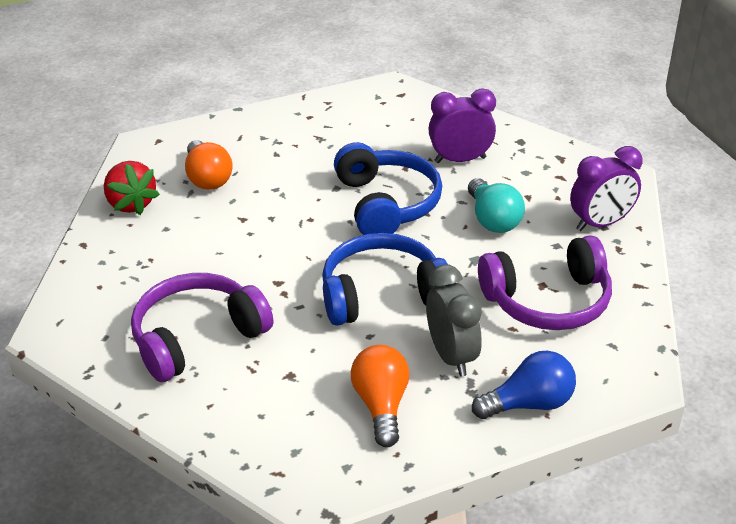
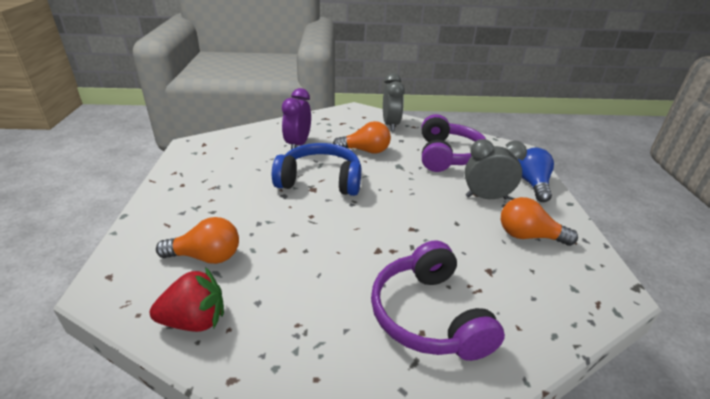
camera: 70 degrees left, 5 degrees down
(382, 294) = (416, 207): blue headphones -> none
(492, 219) = (365, 151): turquoise light bulb -> orange light bulb
(600, 223) = (390, 125): purple clock -> grey clock

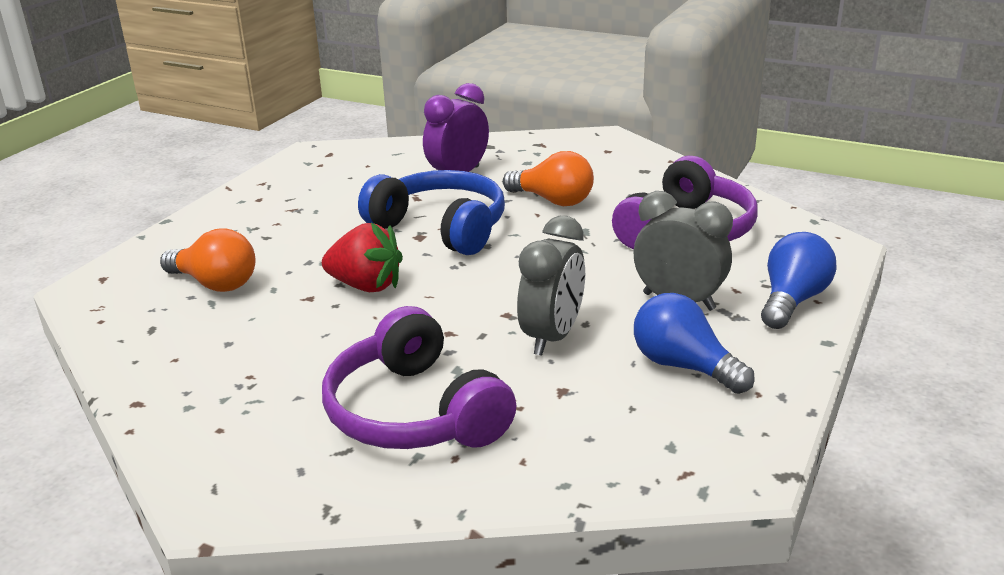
camera: 30 degrees right, 5 degrees down
(195, 320) = (149, 341): red strawberry -> red strawberry (366, 286)
(390, 125) = (640, 169): grey clock -> grey clock (552, 337)
(428, 315) = (414, 412): purple headphones -> purple headphones turned 45 degrees counterclockwise
(528, 236) = (684, 366): orange light bulb -> blue light bulb

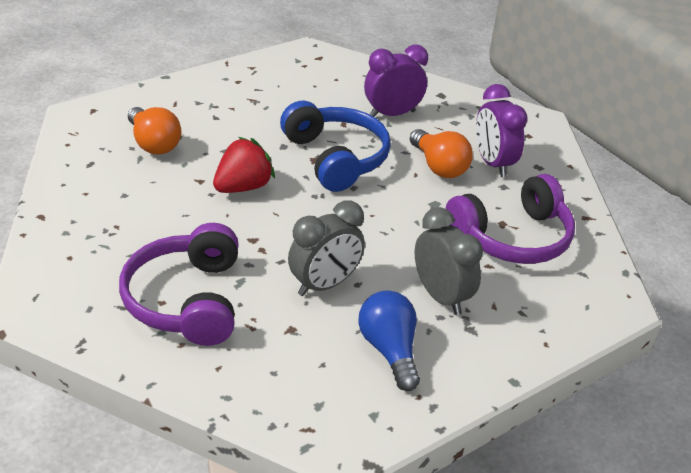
camera: 25 degrees right, 10 degrees up
(366, 286) = (243, 187): red strawberry -> red strawberry turned 90 degrees counterclockwise
(600, 181) = (493, 163): none -> purple clock
(792, 301) = (526, 335): blue light bulb -> none

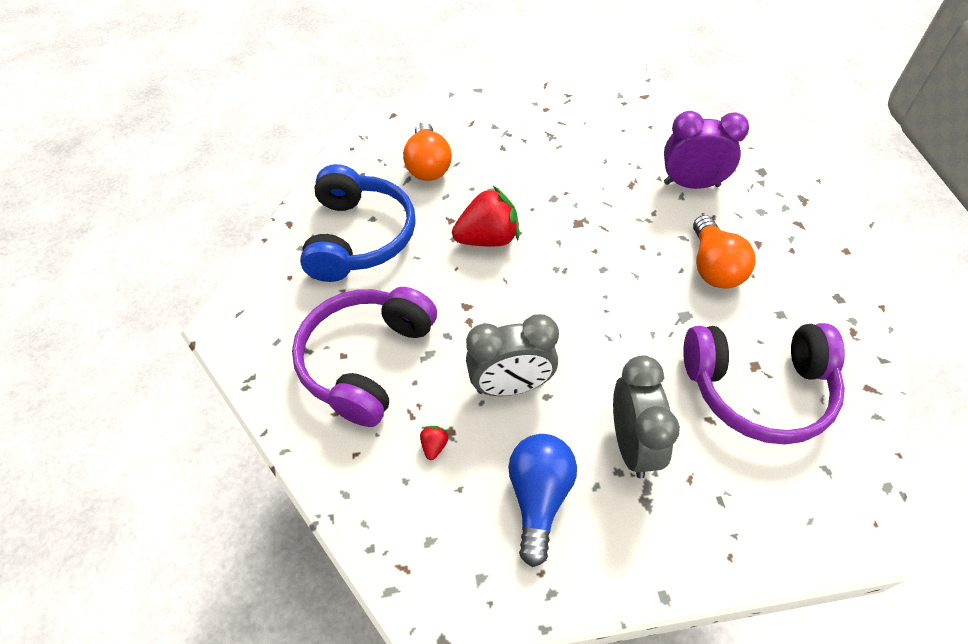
camera: 30 degrees right, 15 degrees up
(284, 342) = (434, 446): none -> red strawberry
(336, 158) = (602, 226): blue headphones -> blue headphones (359, 237)
(493, 163) = (782, 279): purple clock -> none

